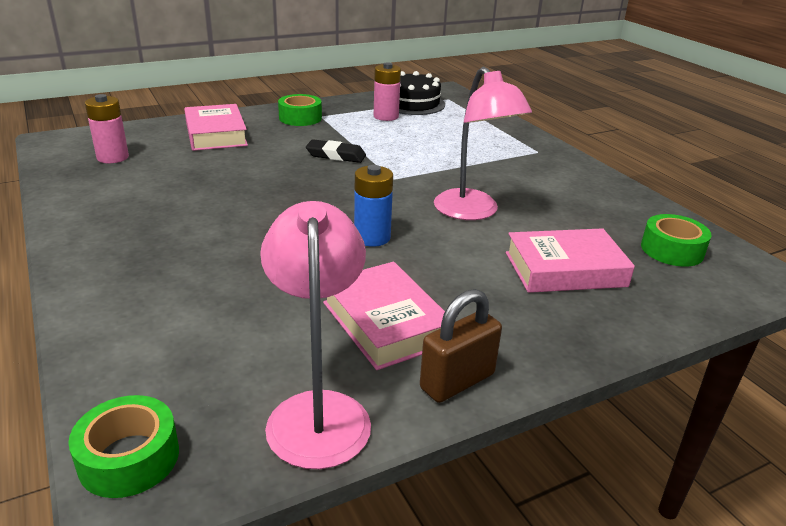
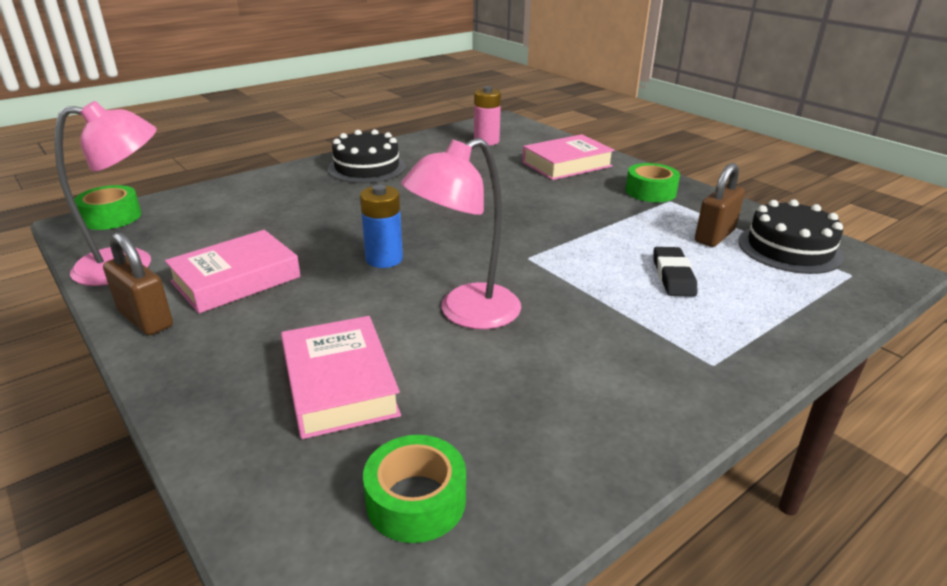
camera: 80 degrees right, 0 degrees up
(125, 230) = (367, 168): none -> black cake
(336, 155) = (564, 221): black eraser -> black eraser (673, 276)
(386, 116) = (714, 236): pink battery -> brown padlock

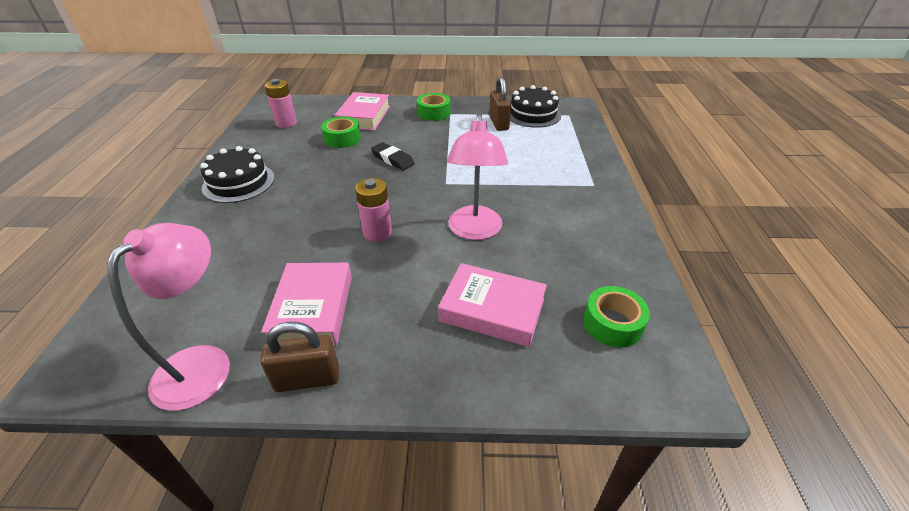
camera: 50 degrees left, 10 degrees up
(111, 217) = (85, 350): green tape -> green tape (342, 138)
(384, 259) = (377, 232): blue battery -> pink battery
(673, 276) = (518, 154): black eraser -> black eraser (392, 159)

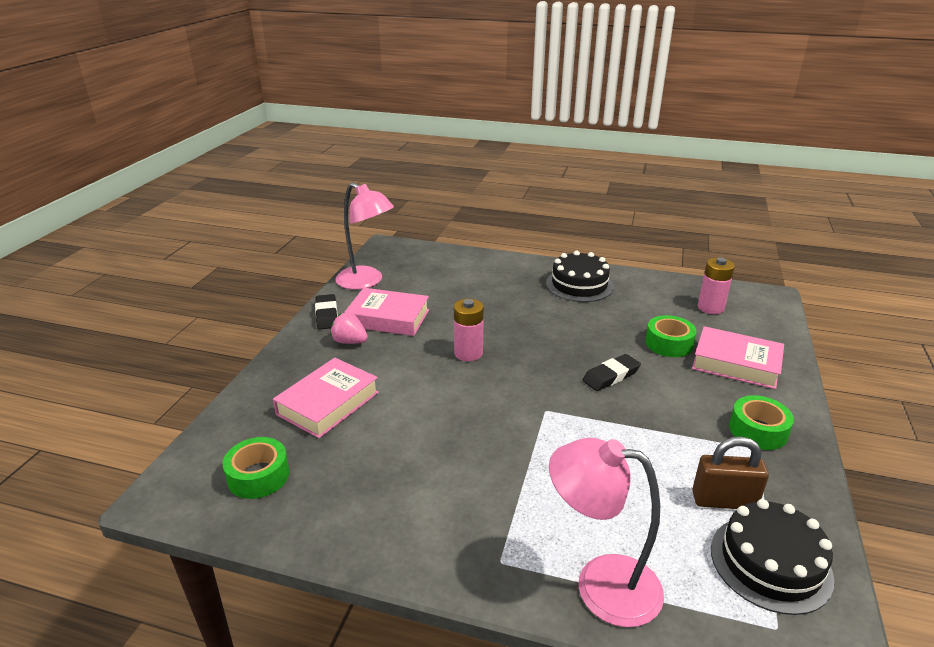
camera: 105 degrees right, 10 degrees down
(307, 379) = (326, 315): brown padlock -> black eraser
(373, 330) = (350, 342): none -> pink strawberry
(474, 231) = (442, 415): pink lamp -> pink lamp (600, 584)

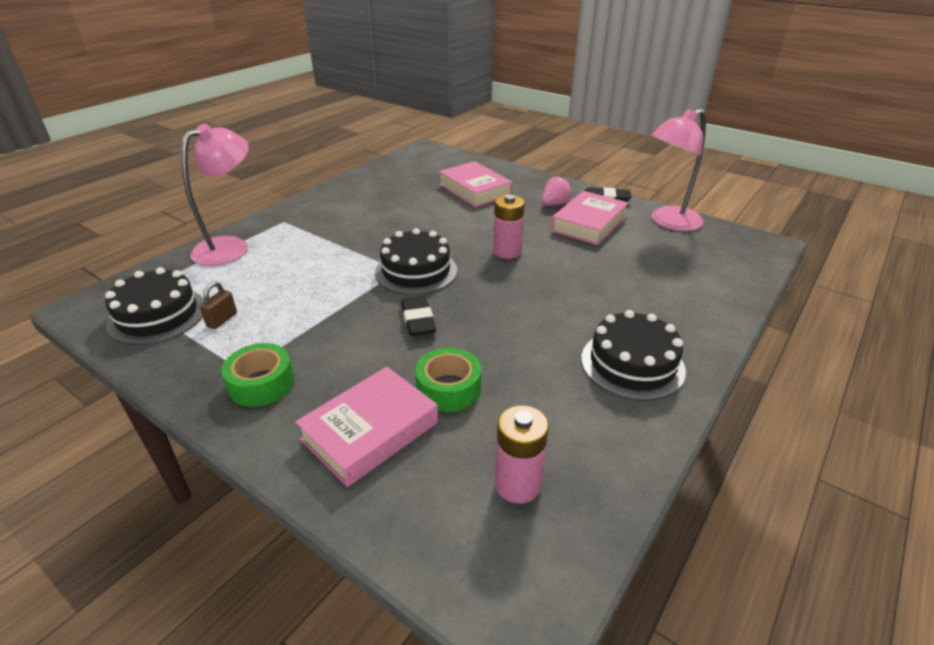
camera: 110 degrees right, 5 degrees up
(258, 476) = (419, 168): green tape -> none
(540, 398) = (416, 271): none -> black cake
(724, 501) = (222, 320): brown padlock -> brown padlock, size x0.59

